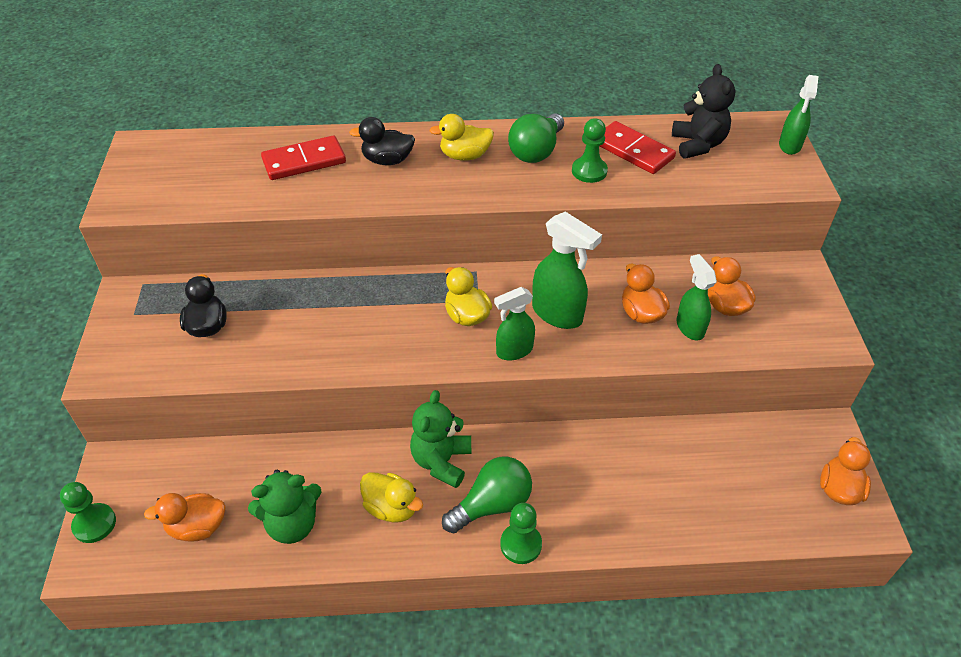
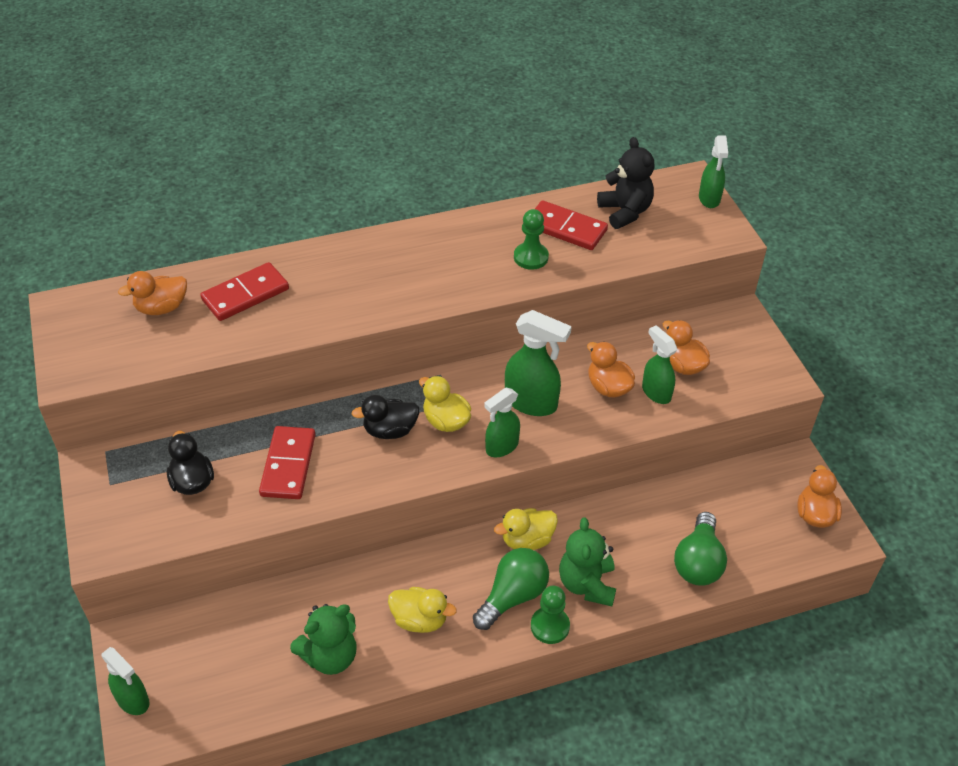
camera: 15 degrees left, 0 degrees up
(94, 524) = (133, 700): green pawn -> green spray bottle
(197, 527) = (238, 680): orange duck -> orange duck (161, 308)
(301, 328) = (288, 465): none -> red domino
(387, 160) = (330, 279): black duck -> black duck (390, 430)
(441, 461) = (453, 566): green teddy bear -> green teddy bear (587, 584)
(465, 156) = (405, 261): yellow duck -> yellow duck (527, 540)
(536, 151) = (474, 245): green light bulb -> green light bulb (698, 562)

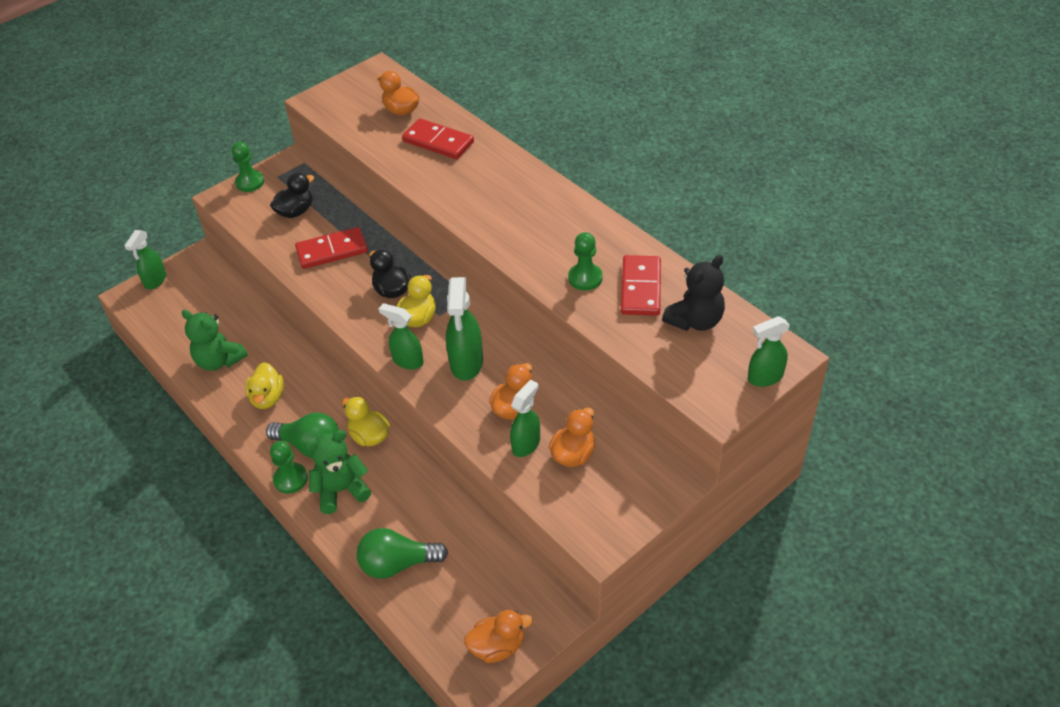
camera: 70 degrees right, 0 degrees up
(97, 514) = (250, 182): none -> green pawn

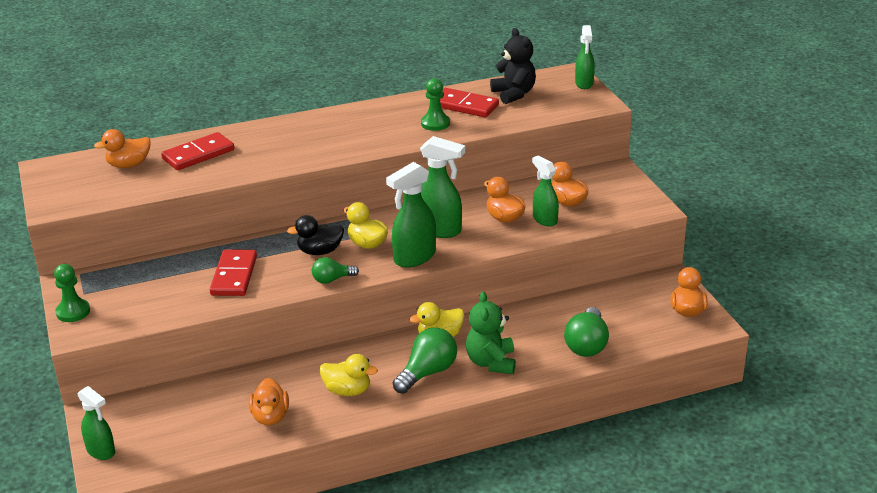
camera: 70 degrees left, 15 degrees down
(219, 361) = (270, 416): green teddy bear -> orange duck
(290, 479) = (459, 390): green pawn -> none
(295, 211) = (153, 289): black duck -> none
(348, 316) = (332, 279): none -> green light bulb
(407, 361) = (414, 258): green spray bottle -> green spray bottle, size x1.50

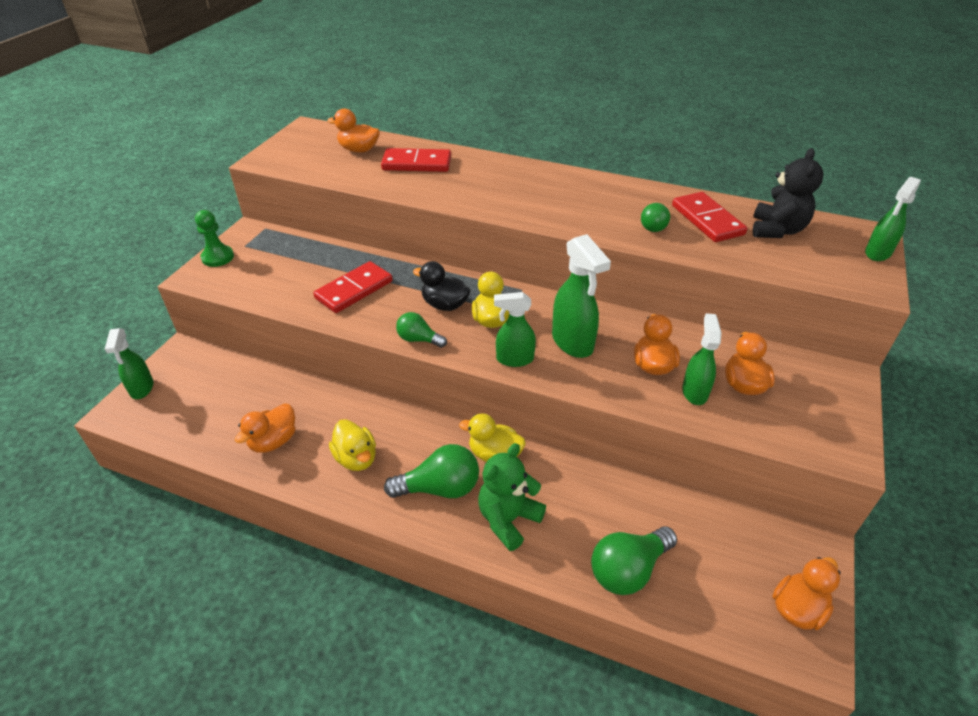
camera: 40 degrees right, 10 degrees up
(414, 258) = (514, 359): green spray bottle -> green spray bottle, size x0.67
(435, 123) = (653, 226): green pawn -> green light bulb

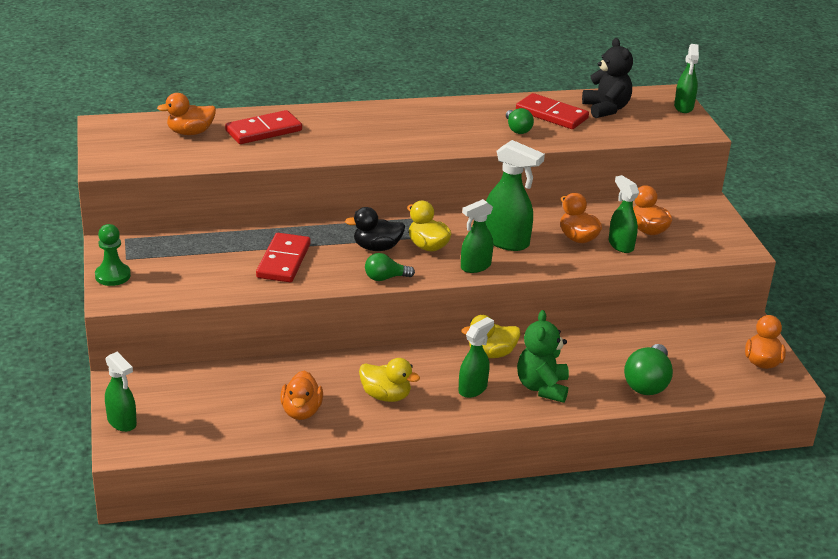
camera: 35 degrees left, 10 degrees down
(440, 488) = (473, 389): green light bulb -> green spray bottle

